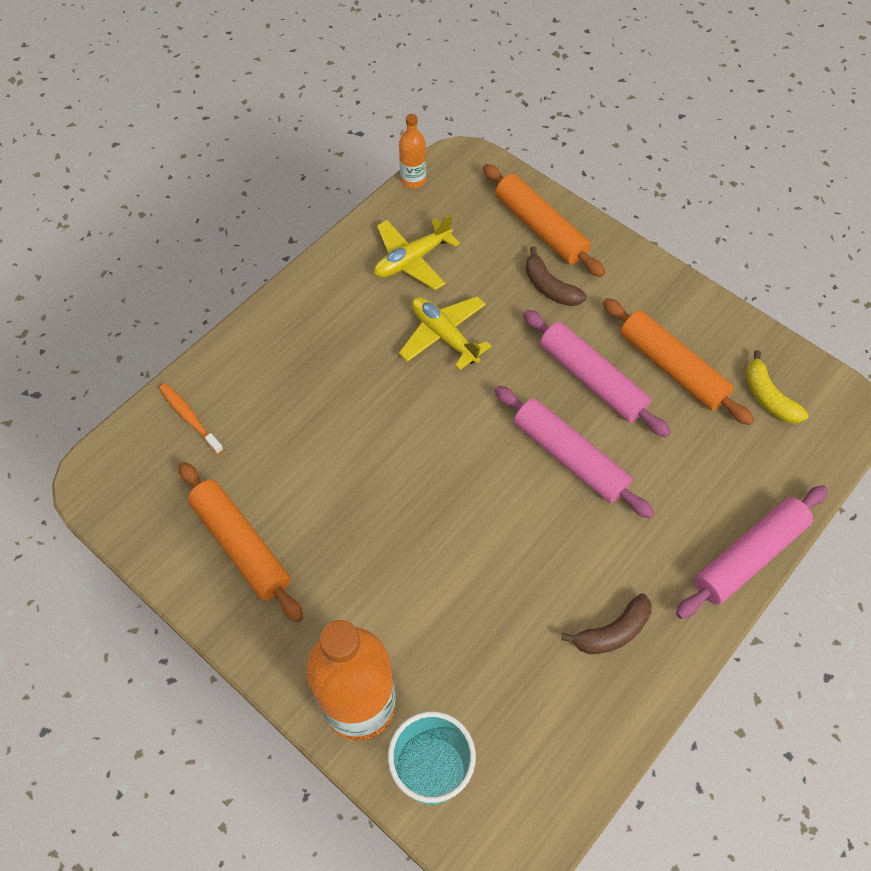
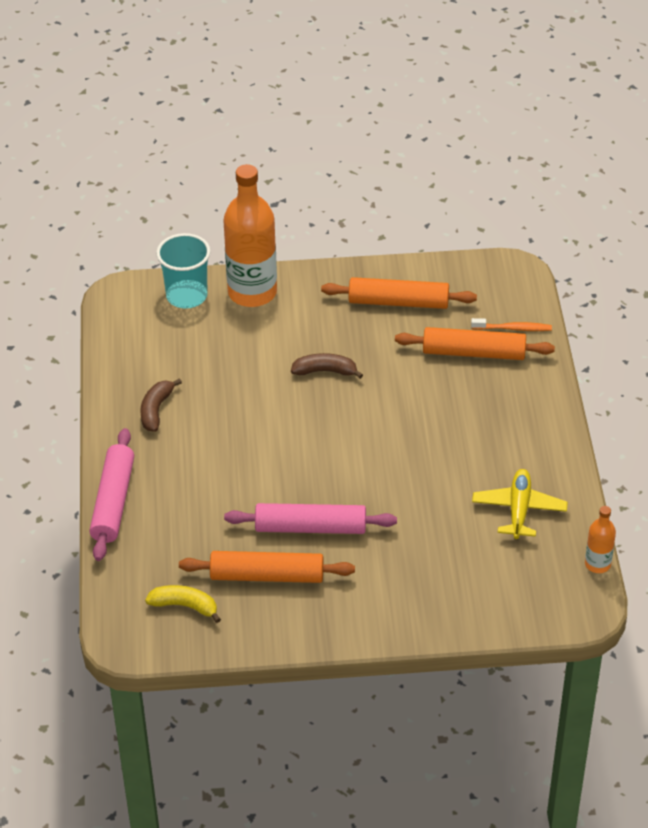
camera: 135 degrees right, 15 degrees down
(444, 336) = (434, 480): yellow plane -> none
(540, 228) = (465, 602): orange rolling pin -> orange rolling pin (473, 352)
(550, 287) = (407, 565): brown banana -> brown banana (325, 371)
(569, 457) = (273, 473): pink rolling pin -> none

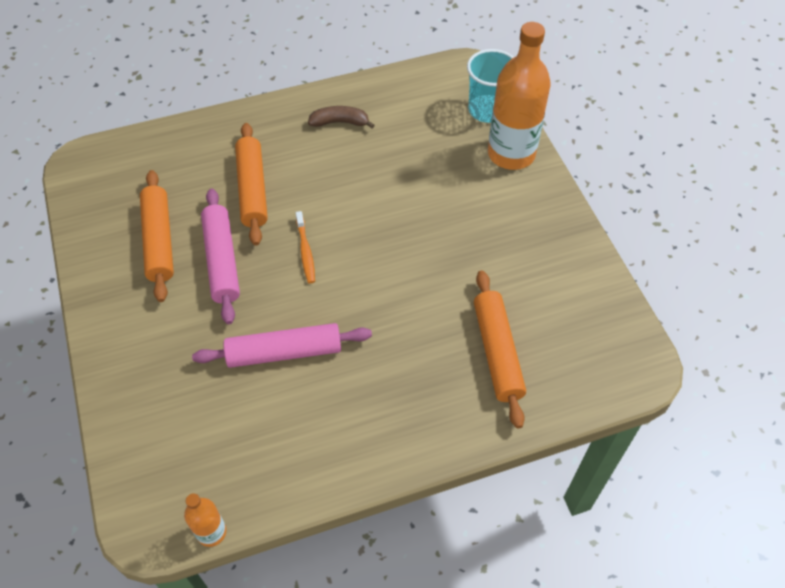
camera: 75 degrees right, 10 degrees up
(113, 502) = (228, 120): pink rolling pin -> pink rolling pin (284, 352)
(185, 606) = (118, 192): yellow banana -> none
(325, 371) = (426, 230): brown banana -> none
(398, 302) = (546, 270): orange rolling pin -> orange rolling pin (252, 189)
(513, 328) = (549, 384): orange toothbrush -> orange toothbrush (305, 251)
(519, 509) = (278, 437): yellow plane -> none

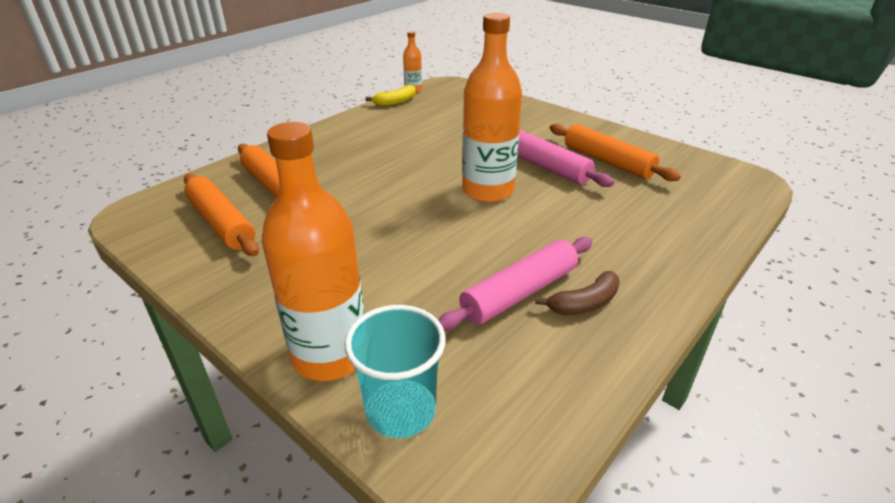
camera: 150 degrees right, 20 degrees down
(252, 189) = (587, 212): orange rolling pin -> orange rolling pin (221, 223)
(264, 499) = (395, 102): none -> yellow banana
(284, 352) = (442, 144): pink rolling pin -> pink rolling pin (519, 293)
(305, 251) = (487, 191): orange toothbrush -> orange bottle

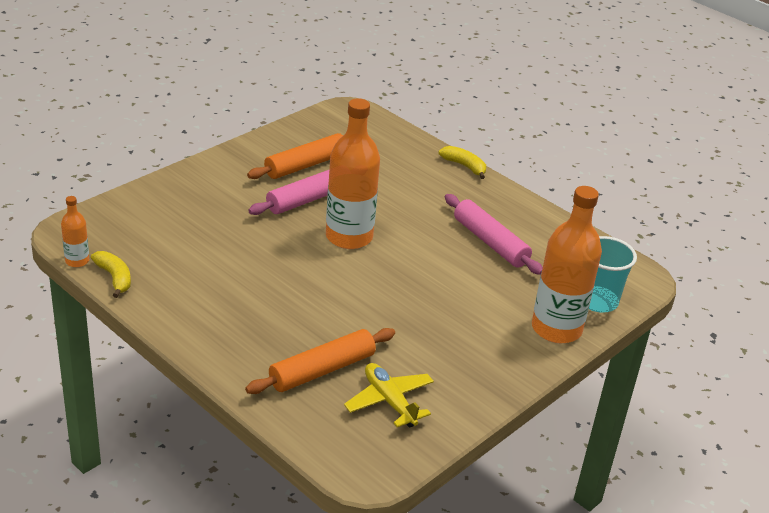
camera: 90 degrees left, 0 degrees up
(221, 223) = (389, 401): orange rolling pin -> yellow plane
(584, 303) = (500, 218): brown banana -> none
(699, 269) = (464, 166): none -> yellow banana

